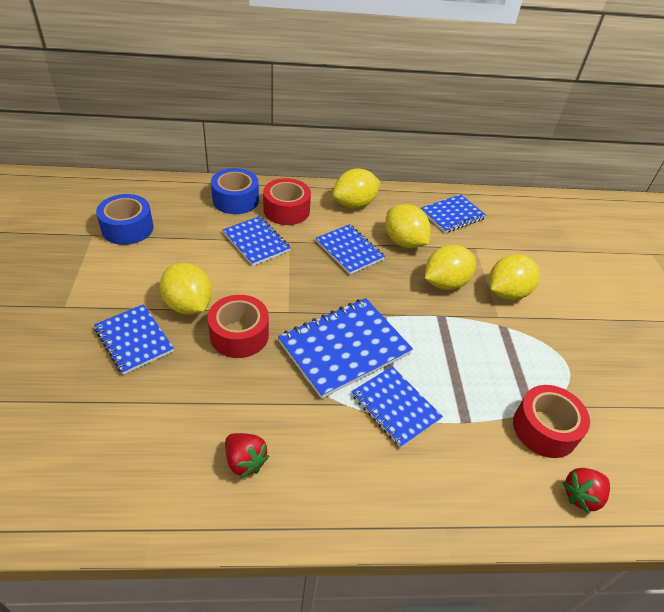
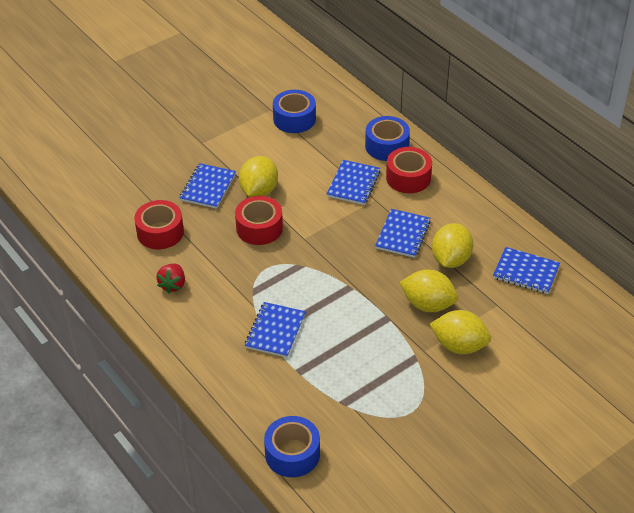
camera: 60 degrees right, 0 degrees up
(344, 348) = (300, 282): blue notebook -> none
(354, 204) = (464, 209): yellow lemon -> none
(544, 429) = (333, 416): red tape -> red tape (160, 232)
(581, 496) = (292, 454): red strawberry -> blue tape

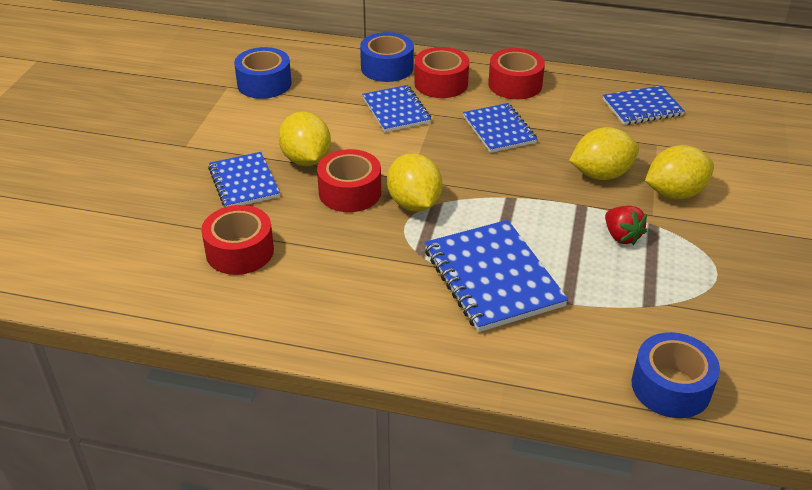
camera: 40 degrees left, 5 degrees down
(173, 285) = (321, 296): red strawberry -> red strawberry (621, 236)
(275, 331) = (493, 278): blue notebook -> blue notebook, size x1.57
(450, 259) = (568, 129): yellow lemon -> yellow lemon (414, 203)
(458, 205) = (515, 84): none -> red tape

